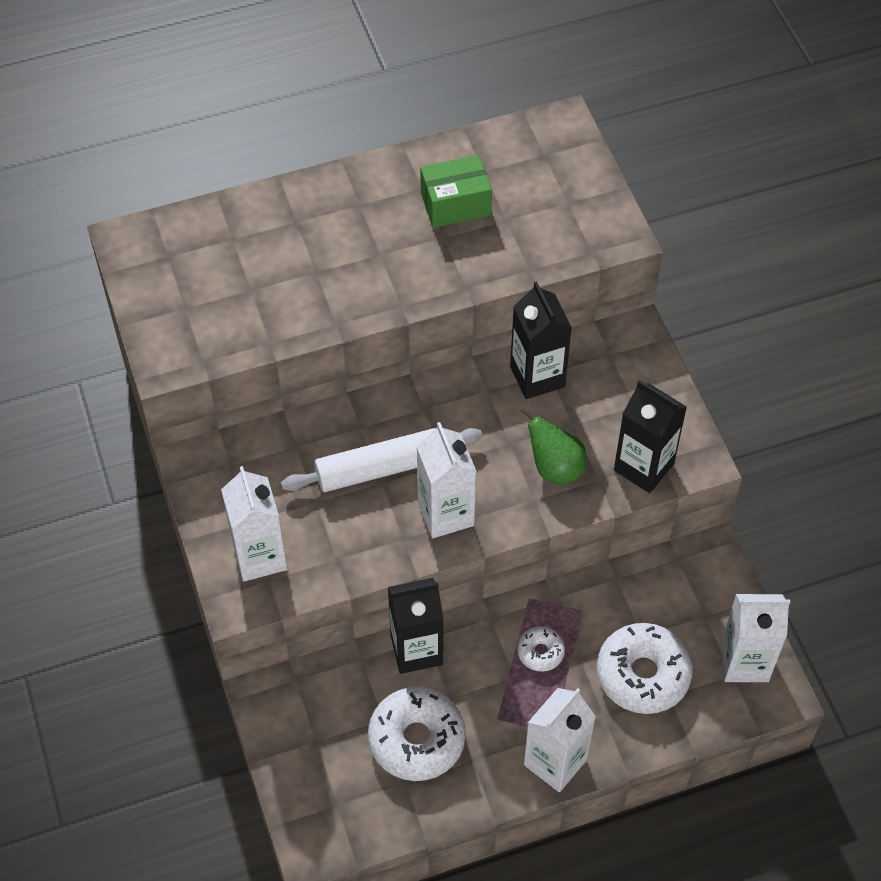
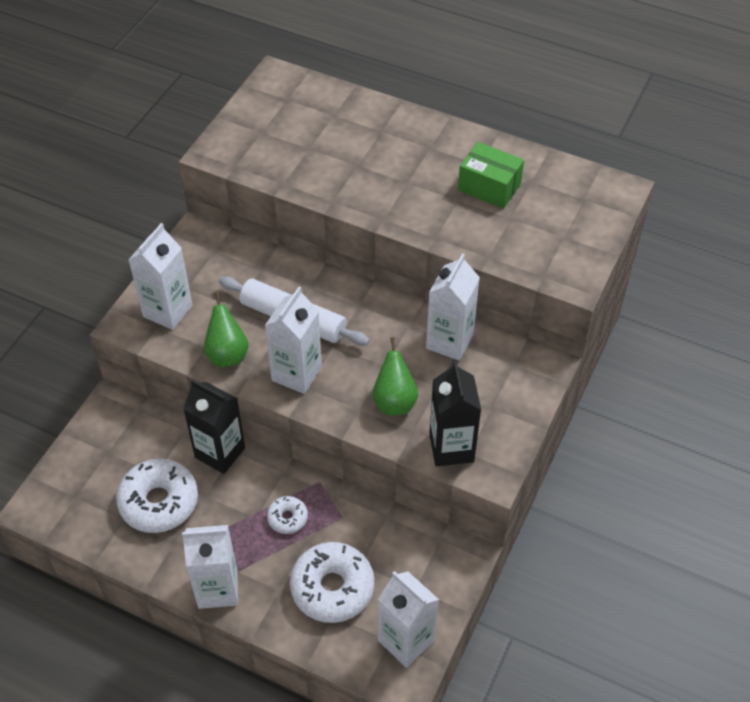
camera: 45 degrees right, 5 degrees down
(365, 549) = (227, 355): none -> green pear
(537, 376) = (449, 341): black carton -> white carton

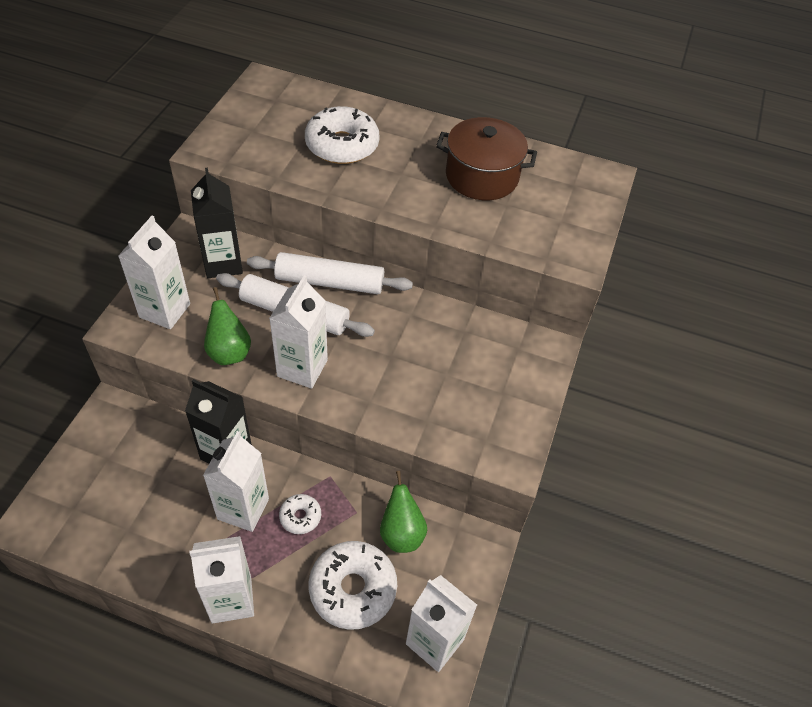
camera: 10 degrees left, 0 degrees up
(159, 502) = (164, 508): white donut -> white donut (342, 145)
(330, 288) = (329, 282): none -> white rolling pin
(394, 402) = (404, 392): green pear -> green pear (401, 533)
(449, 341) = (453, 329): white carton -> white carton (243, 509)
(451, 448) = (468, 436): black carton -> black carton (223, 263)
(489, 187) = (482, 176): green box -> brown pot

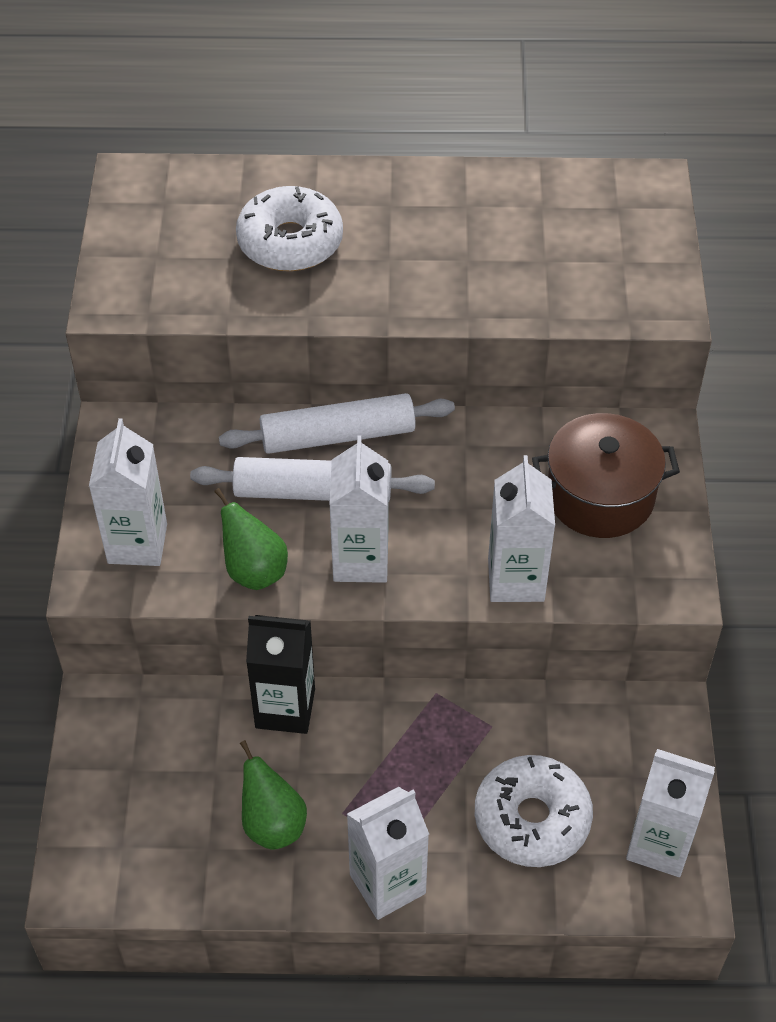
camera: 15 degrees left, 0 degrees up
(223, 263) = (180, 455): black carton -> none
(243, 509) = (345, 771): white carton -> white carton (516, 580)
(300, 517) = (423, 756): white donut -> none
(401, 533) = (560, 732): green pear -> green pear (273, 824)
(482, 176) = (495, 231): brown pot -> brown pot (600, 496)

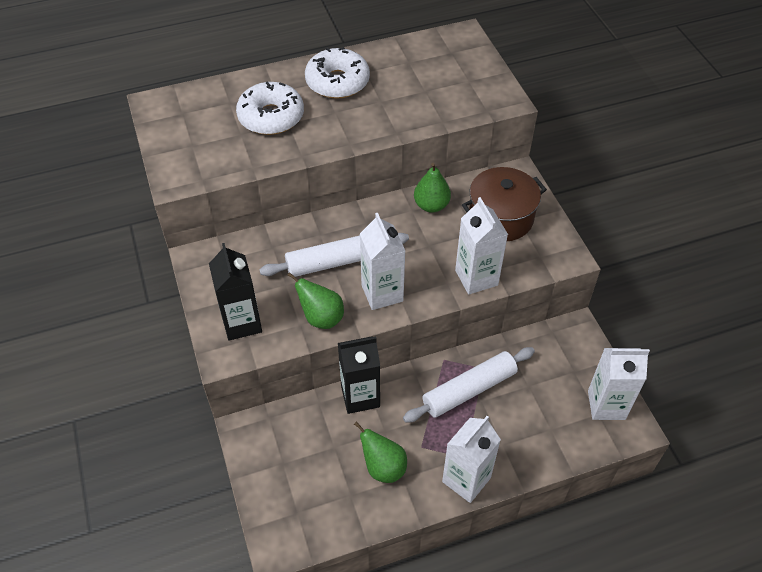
camera: 20 degrees left, 0 degrees up
(137, 543) = (242, 323): white carton -> black carton
(337, 435) = (335, 225): white rolling pin -> white rolling pin (469, 390)
(499, 445) = (431, 205): none -> green pear
(532, 819) = (530, 414): white donut -> white donut (337, 82)

